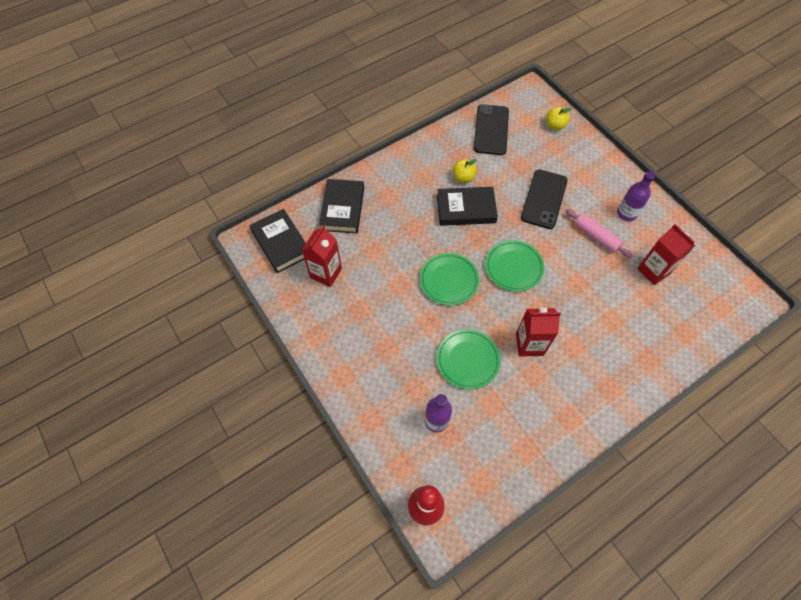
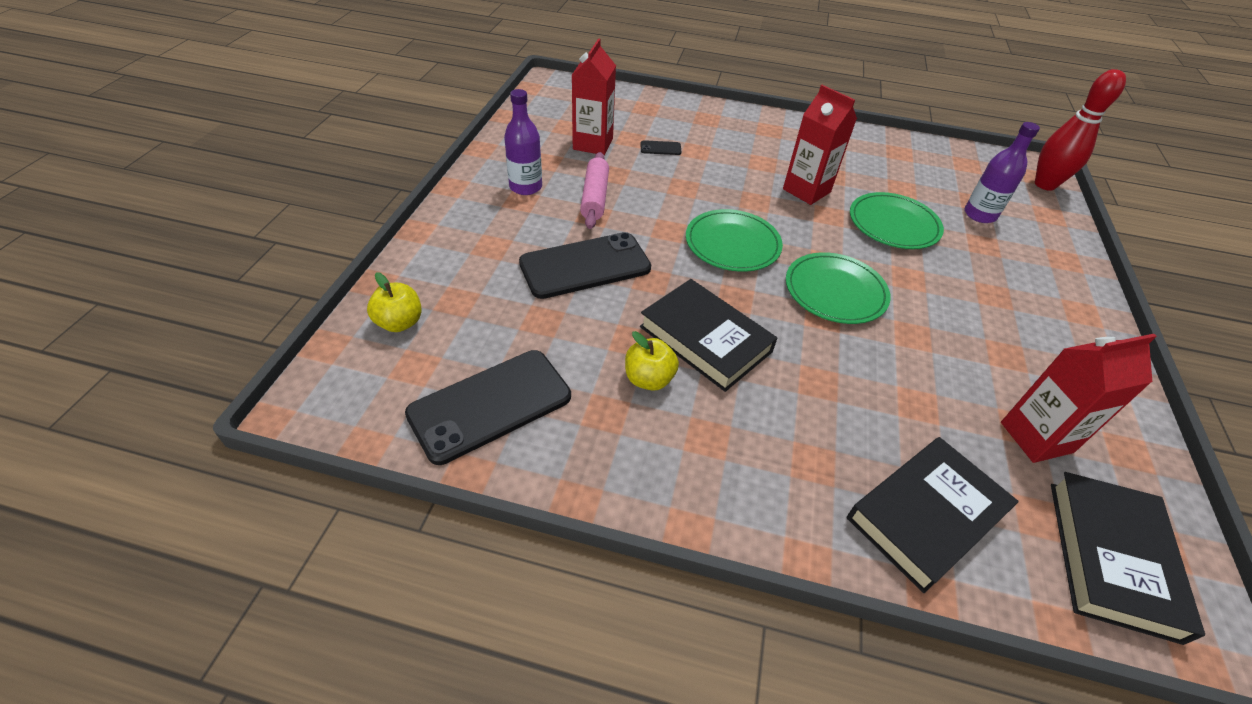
camera: 135 degrees left, 15 degrees down
(626, 303) = (660, 148): none -> black phone

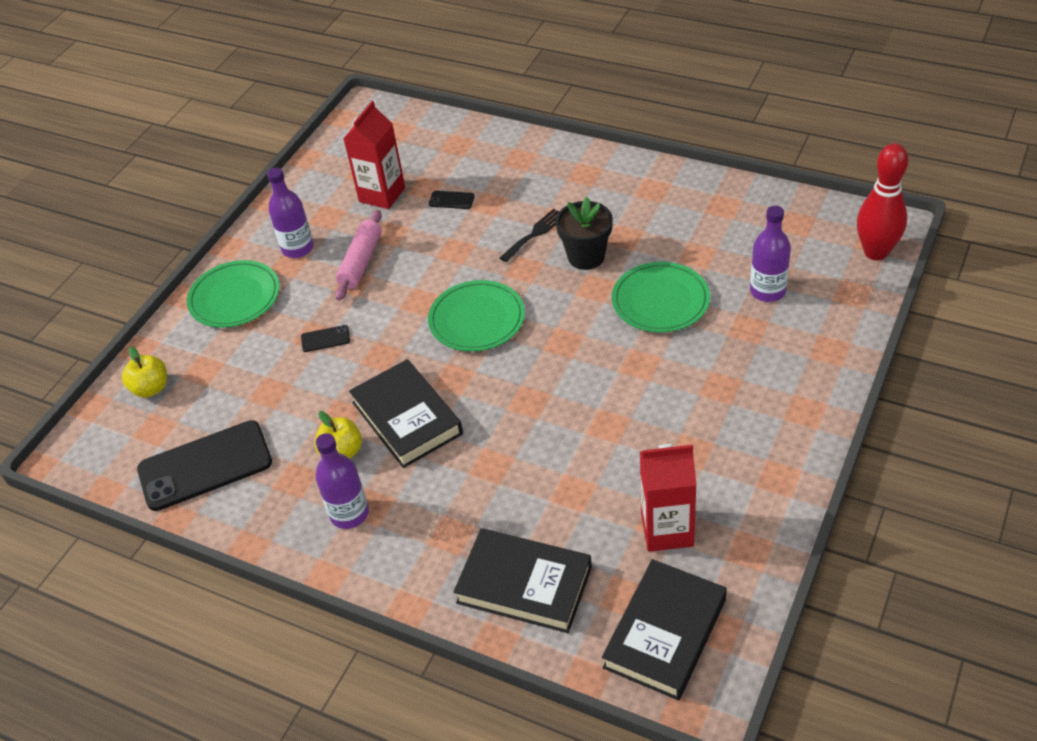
camera: 20 degrees right, 0 degrees up
(585, 266) = (325, 339): black phone -> black phone, size x0.41
(686, 448) = (349, 514): none -> purple bottle
(750, 173) = (535, 234): none -> black fork
(806, 190) = (586, 256): red carton -> black flower pot
(835, 291) = (555, 375): green plate -> green plate (234, 297)
(926, 515) = (524, 585): black book -> black book turned 45 degrees clockwise

